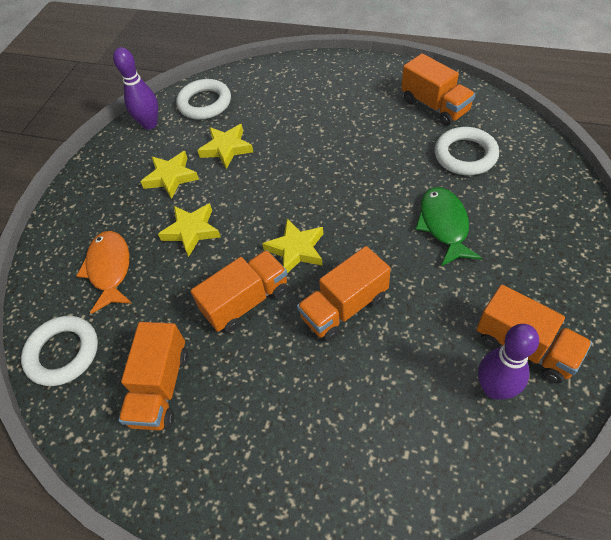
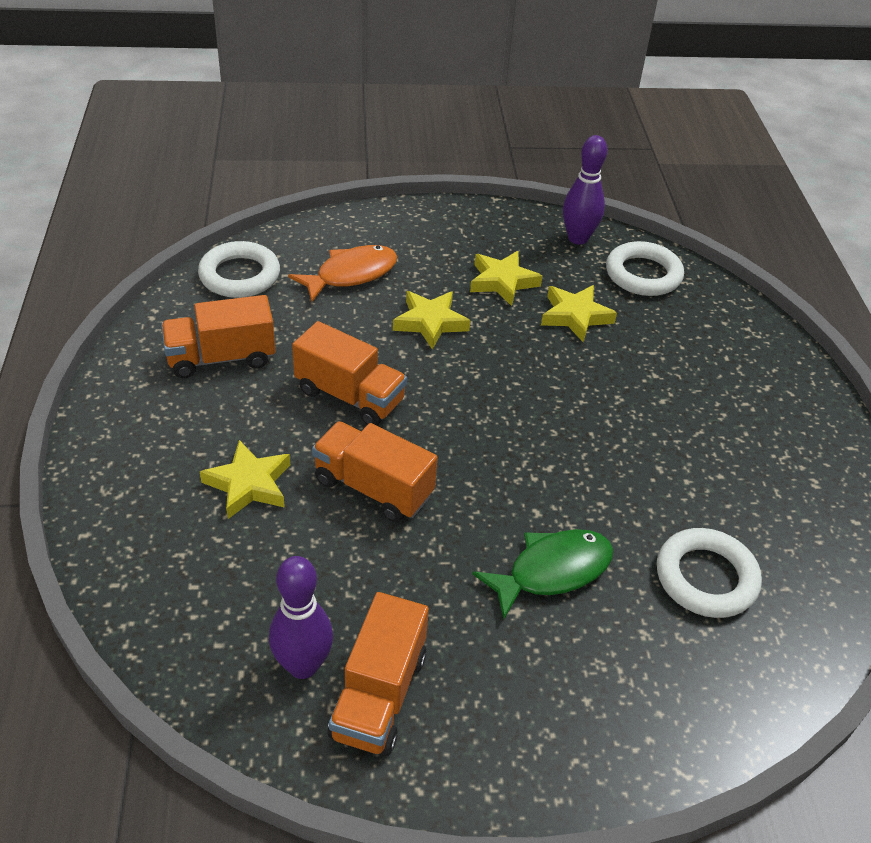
camera: 60 degrees right, 10 degrees down
(296, 249) = (442, 422): yellow star -> yellow star (249, 484)
(434, 106) = (793, 522): orange truck -> none

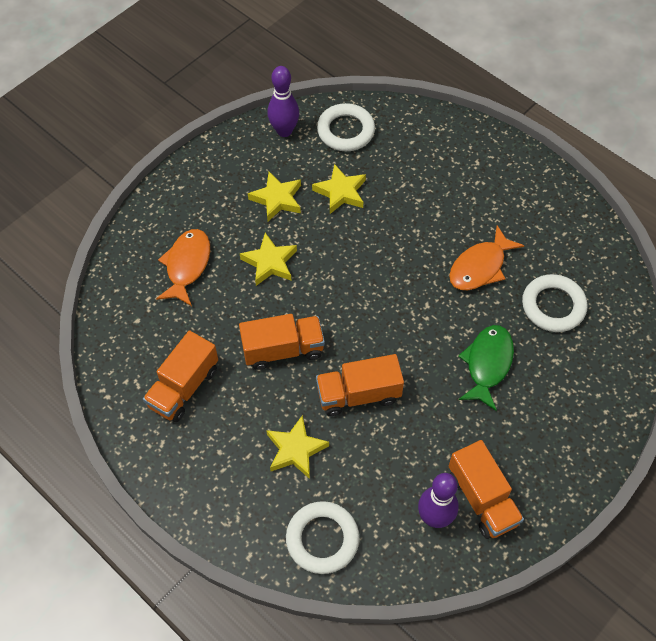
camera: 40 degrees left, 15 degrees up
(240, 275) = (122, 322): white ring -> white ring (322, 539)
(656, 477) = (480, 267): none -> orange fish

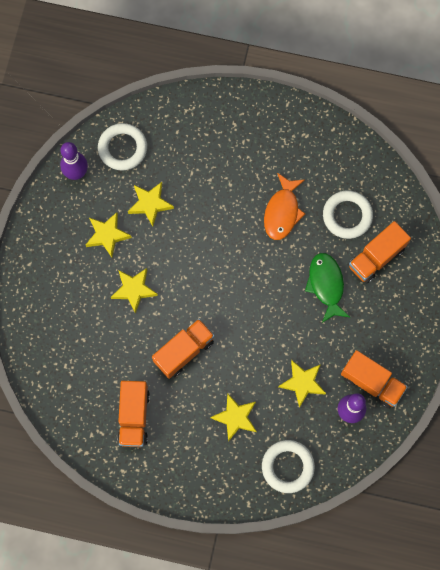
camera: 30 degrees left, 15 degrees up
(187, 265) = (76, 325): orange fish -> none
(358, 394) = (253, 355): orange truck -> orange truck (376, 257)
(397, 454) = (302, 383): none -> yellow star

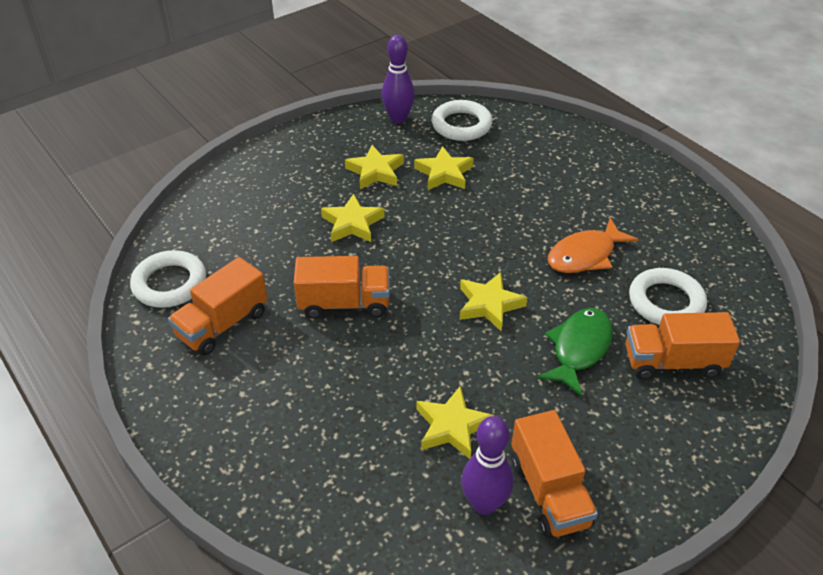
camera: 40 degrees right, 30 degrees down
(235, 417) = (331, 404): yellow star -> yellow star (489, 305)
(287, 467) = (337, 506): white ring -> white ring (170, 283)

